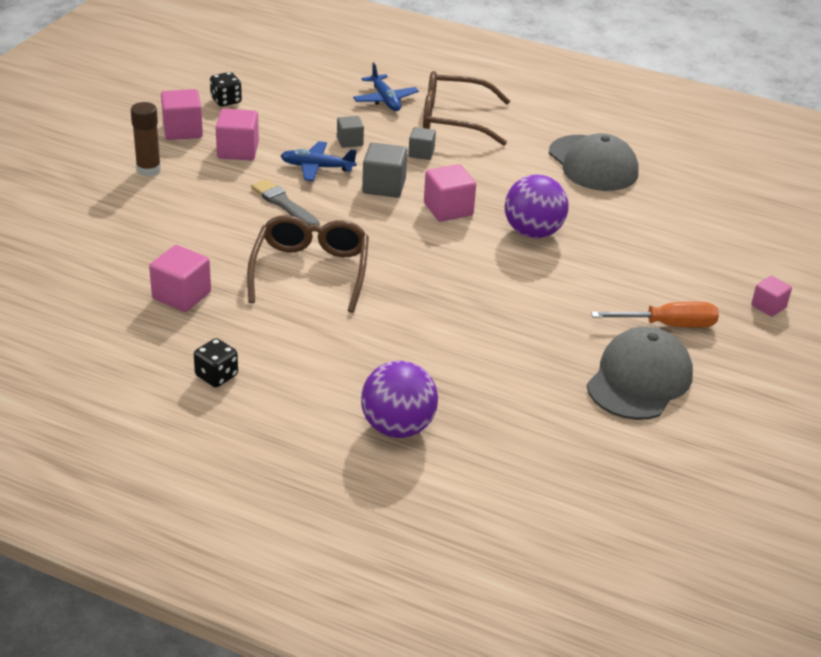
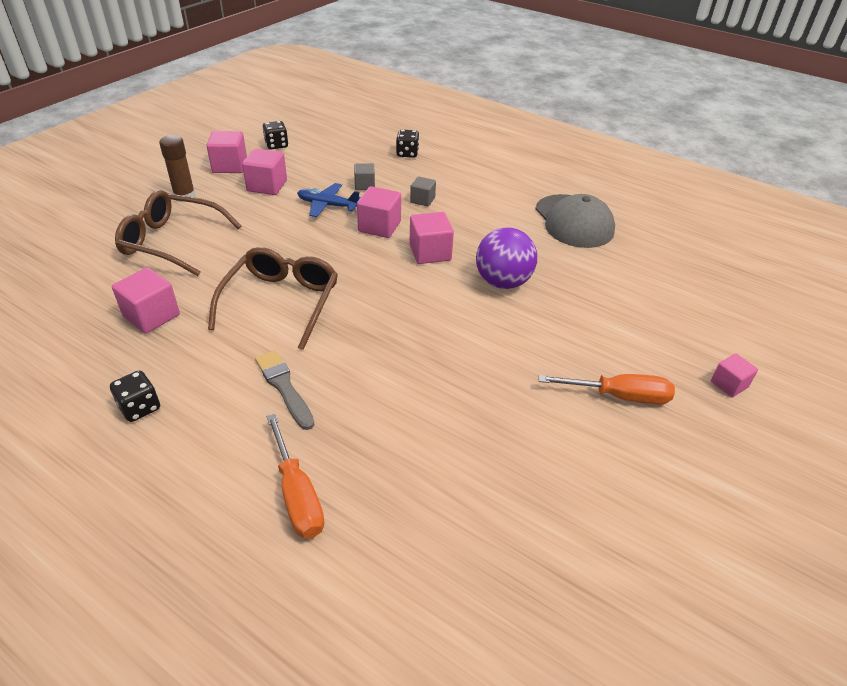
camera: 10 degrees right, 5 degrees up
(284, 204) = (285, 235): grey brush -> grey brush (284, 387)
(384, 186) = (379, 227): grey cube -> pink cube
(385, 100) = (407, 153): blue plane -> black dice
(398, 427) = (297, 494): purple ball -> orange screwdriver
(454, 120) = (460, 174): brown glasses -> brown glasses (172, 242)
(639, 379) = (577, 461): grey cap -> none

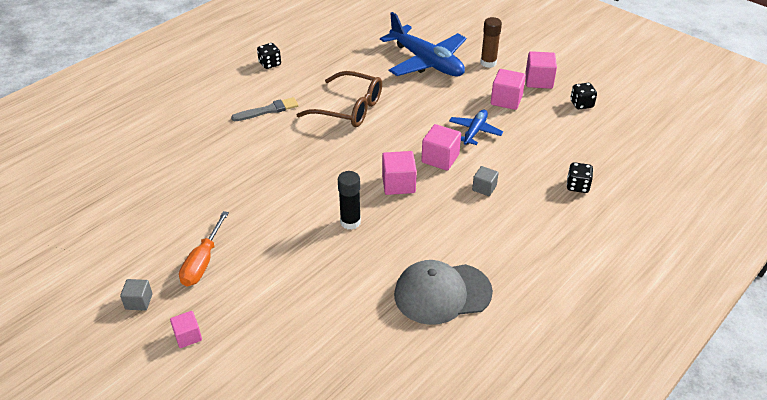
camera: 100 degrees right, 0 degrees up
(151, 316) = (346, 61): pink cube -> none
(172, 242) = (426, 62): brown glasses -> blue plane
(297, 494) = (189, 115): orange screwdriver -> none
(364, 185) = (510, 154): grey cube -> grey cube (139, 301)
(503, 282) = (350, 222): purple ball -> black glue stick

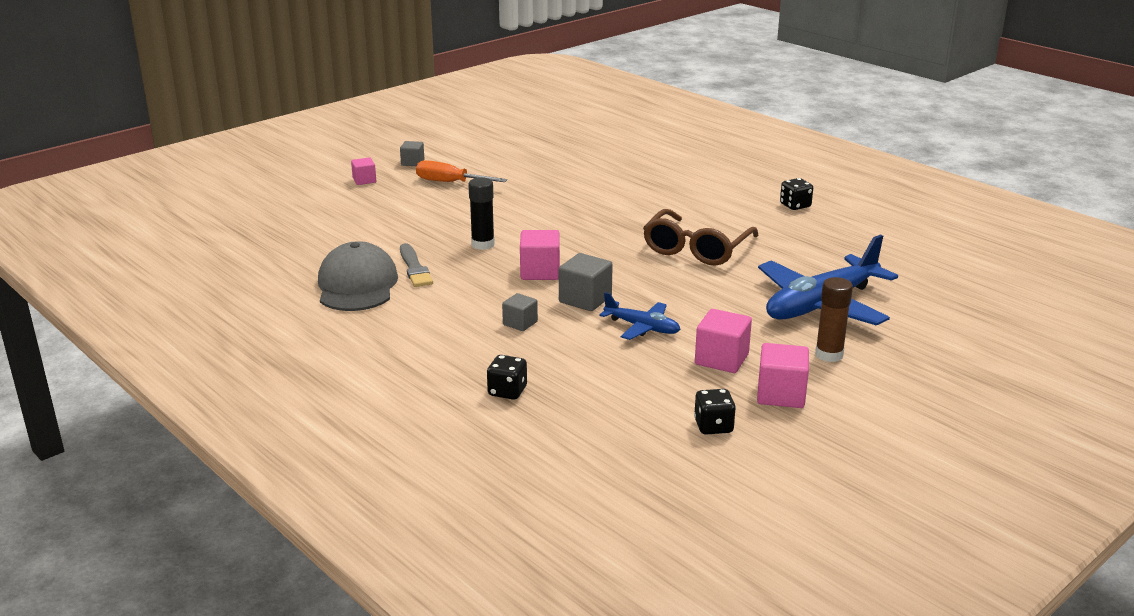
camera: 95 degrees right, 15 degrees down
(268, 110) = (692, 205): grey brush -> grey brush (415, 268)
(440, 158) = (585, 299): pink cube -> grey cube

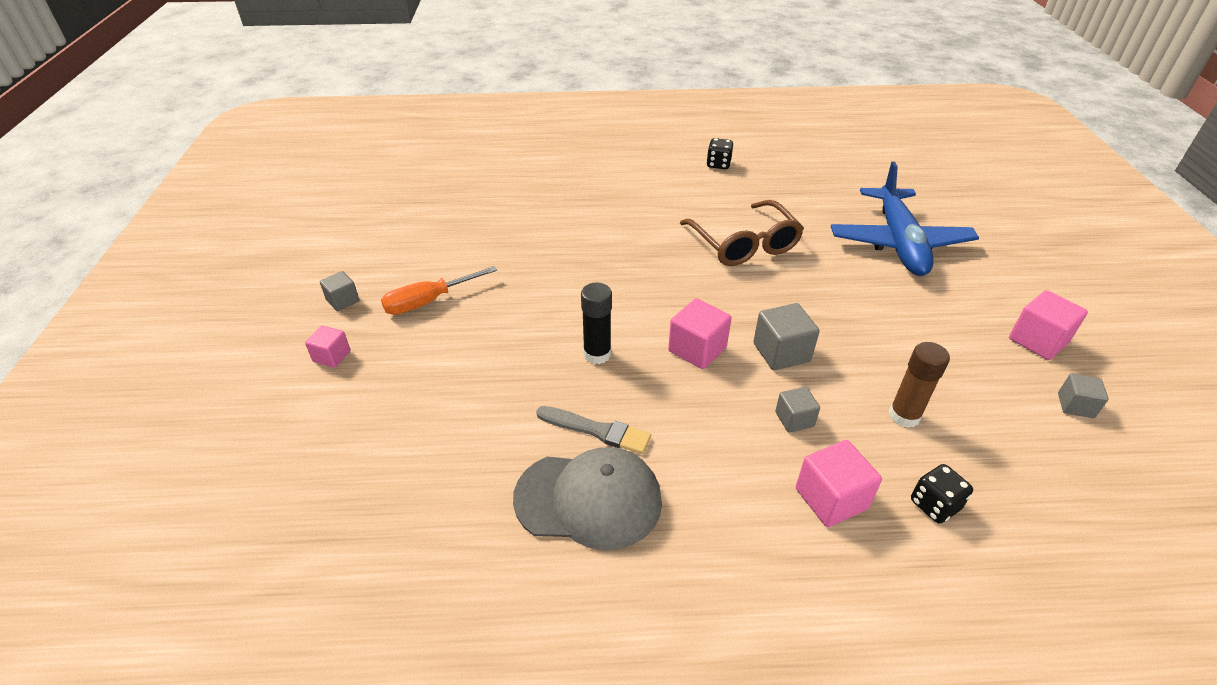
camera: 50 degrees left, 15 degrees up
(357, 285) = (589, 499): grey cap -> grey cap turned 150 degrees clockwise
(642, 327) = (865, 349): blue plane -> none
(713, 426) = (1075, 405): black dice -> grey cube
(721, 359) = (956, 338): pink cube -> pink cube (831, 498)
(829, 355) = (984, 283): brown glue stick -> brown glue stick (904, 416)

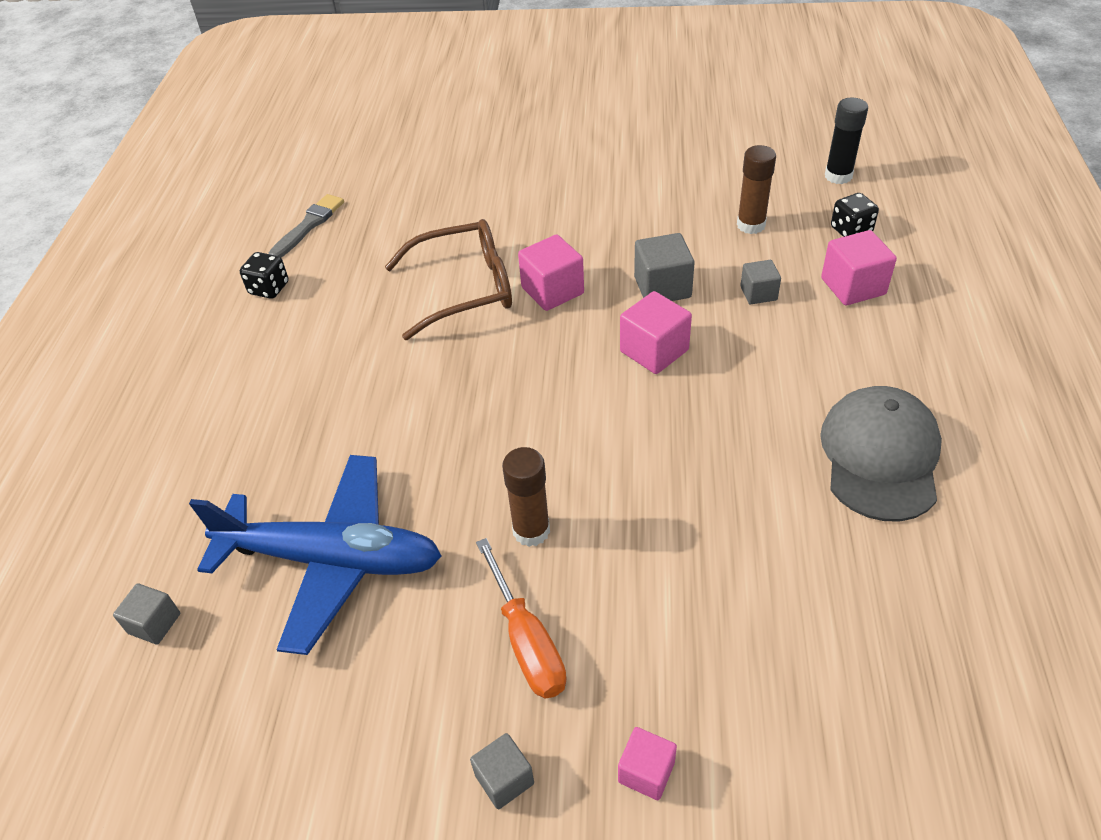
camera: 80 degrees left, 5 degrees up
(512, 296) = (531, 531): none -> brown glue stick
(597, 354) = (657, 440): black glue stick -> black glue stick (838, 176)
(597, 430) = (783, 445): grey brush -> grey brush (308, 225)
(898, 243) = (492, 175): blue plane -> blue plane (332, 560)
(1038, 340) = (655, 131): pink cube -> pink cube (552, 291)
(1075, 405) = (735, 134): grey cube -> grey cube (154, 623)

